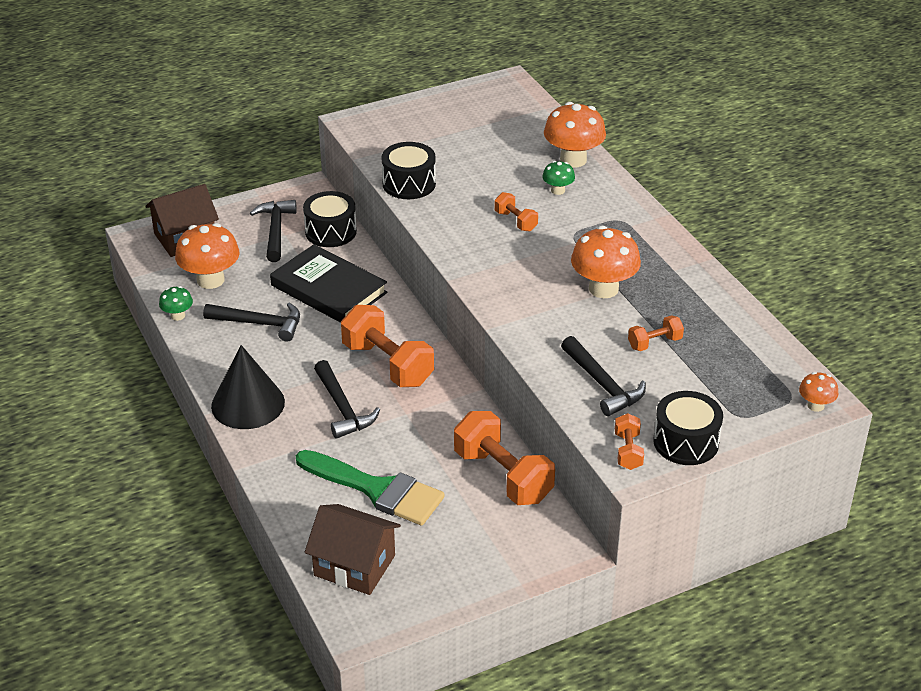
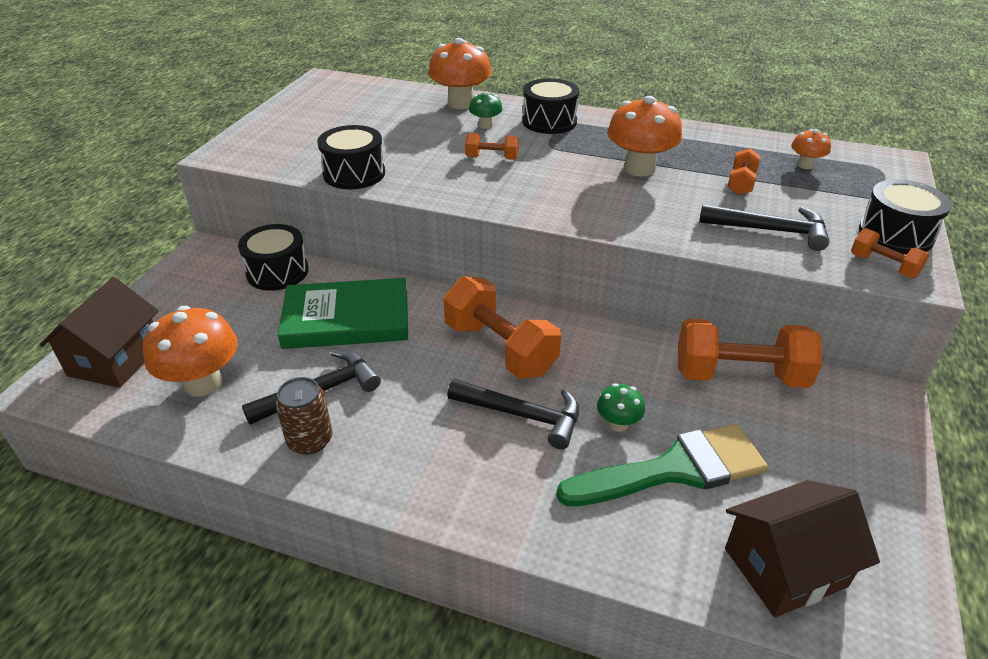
camera: 45 degrees left, 0 degrees up
(178, 316) = (210, 443): green mushroom -> green mushroom (618, 424)
(223, 346) = (310, 440): none -> brown can
(248, 404) = (423, 481): black cone -> none
(275, 230) = (217, 299): black hammer -> none
(328, 289) = (346, 319): black book -> green book
(387, 364) = (500, 348): orange dumbbell -> orange dumbbell turned 45 degrees clockwise
(611, 213) = (549, 121): none -> black drum
(815, 405) = (898, 165): orange mushroom -> orange mushroom (805, 165)

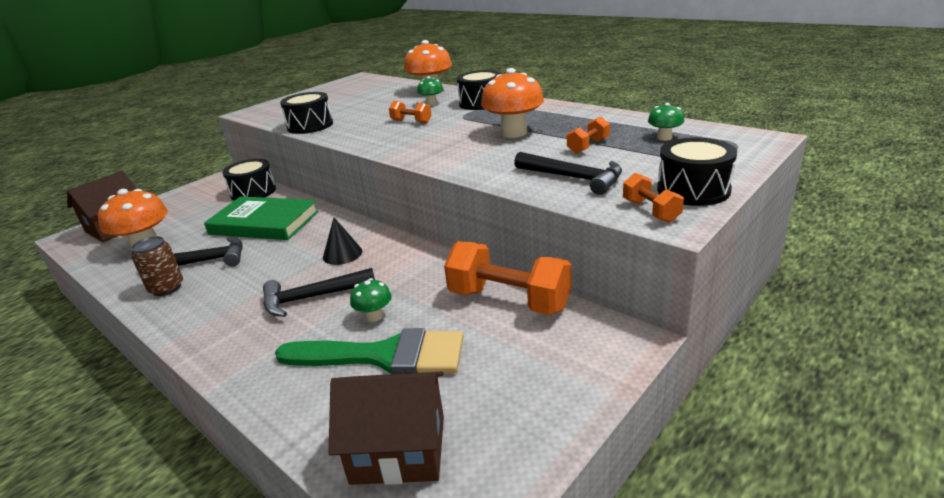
camera: 25 degrees right, 10 degrees down
(500, 348) = (342, 254): orange dumbbell -> black cone
(522, 415) = (312, 298): black hammer -> black hammer turned 120 degrees clockwise
(805, 165) = (664, 138): orange mushroom -> green mushroom

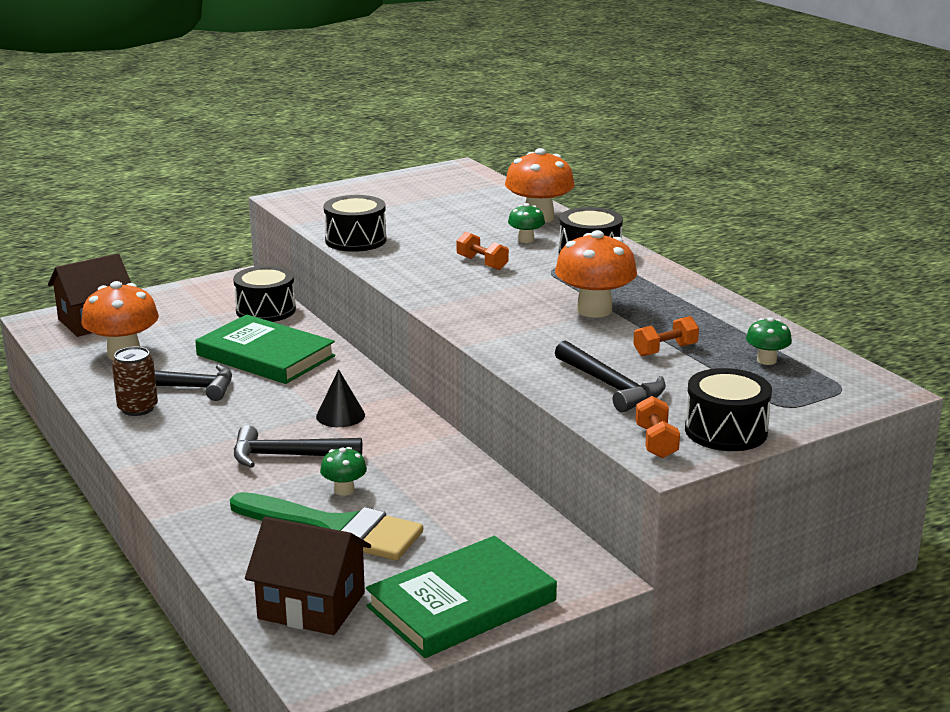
camera: 15 degrees right, 5 degrees down
(509, 300) = (494, 509): orange dumbbell -> none
(540, 402) = (462, 604): none -> green book

